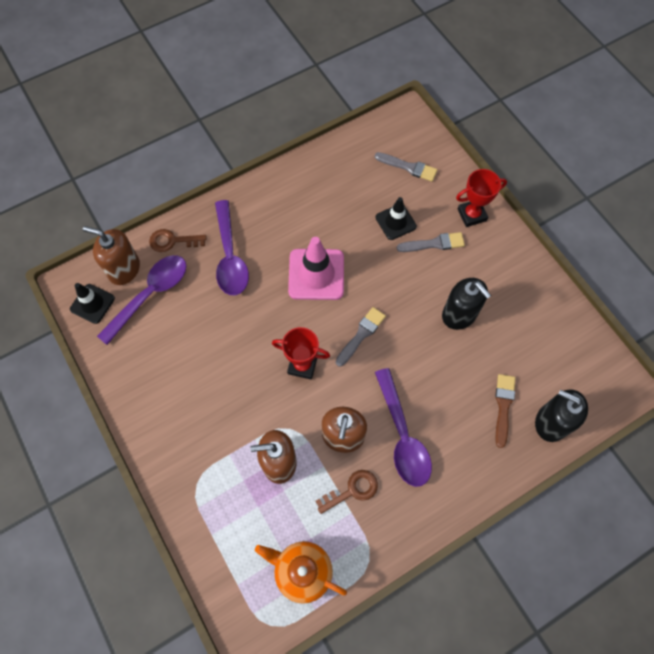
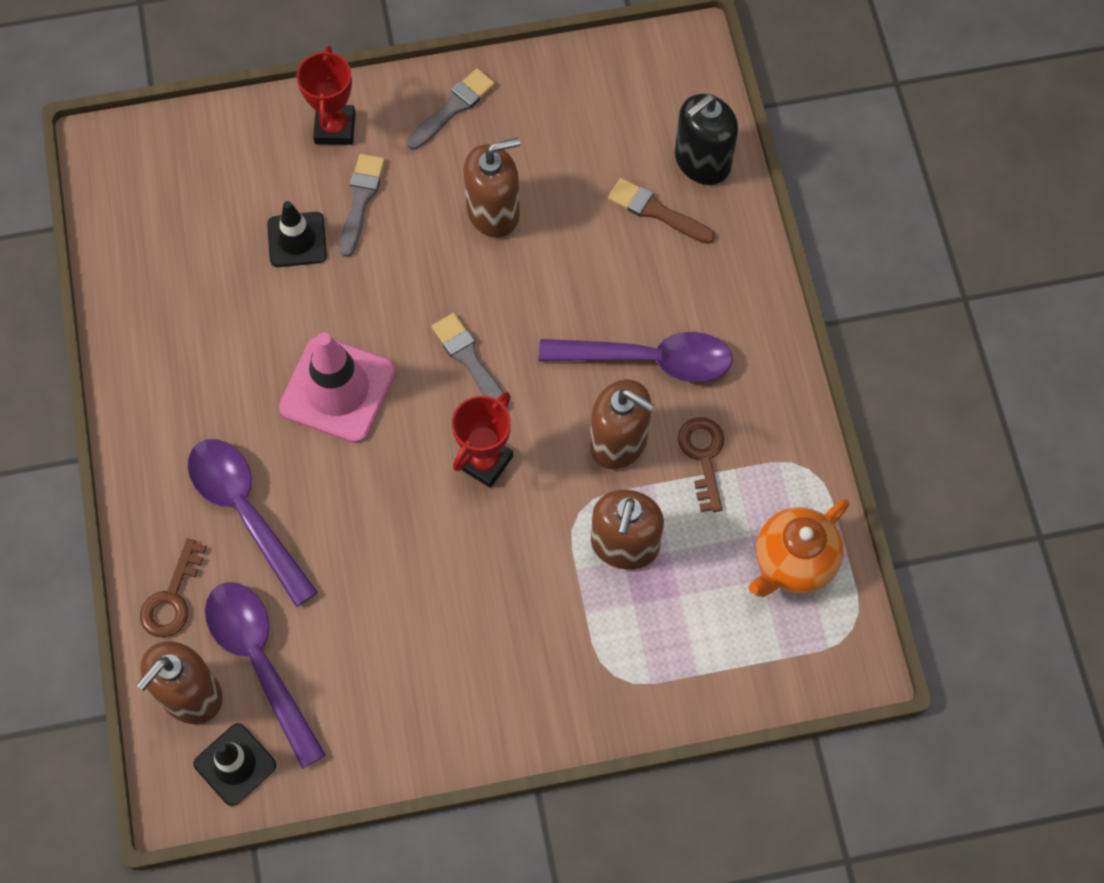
camera: 70 degrees left, 0 degrees up
(230, 257) = (245, 512): purple spoon -> purple spoon turned 135 degrees counterclockwise
(408, 167) = (205, 183): grey brush -> grey brush (453, 108)
(459, 314) = (493, 212): black soap dispenser -> brown soap dispenser

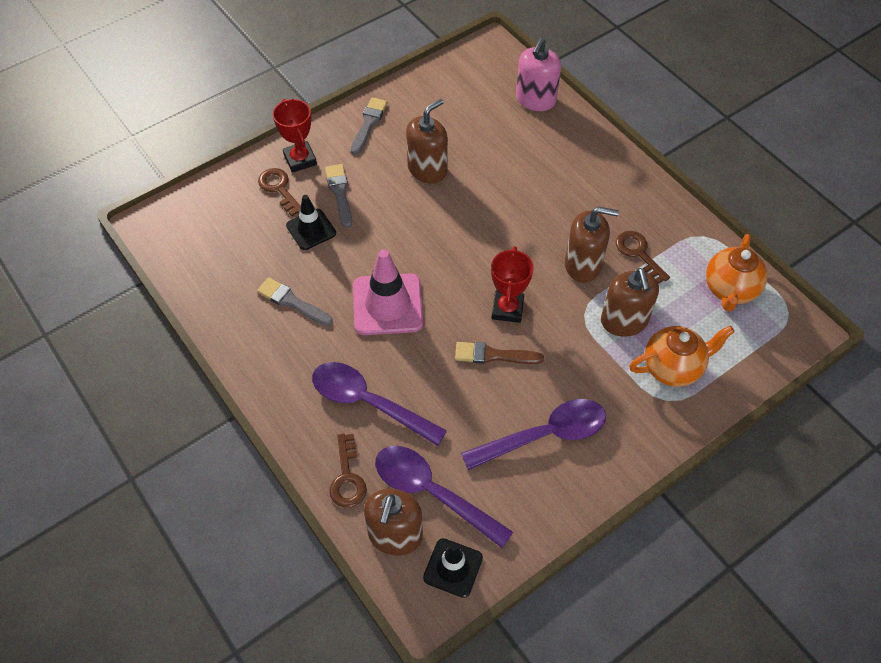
camera: 25 degrees left, 10 degrees down
(286, 162) = (279, 189): none -> brown key
(469, 359) = (462, 255): grey brush -> grey brush (292, 302)
(649, 360) = (572, 213): purple spoon -> purple spoon (544, 435)
(649, 636) = (673, 367): none -> orange teapot
(656, 211) = (525, 134): brown brush -> brown brush (493, 355)
(702, 161) = (535, 100): black soap dispenser -> pink soap dispenser

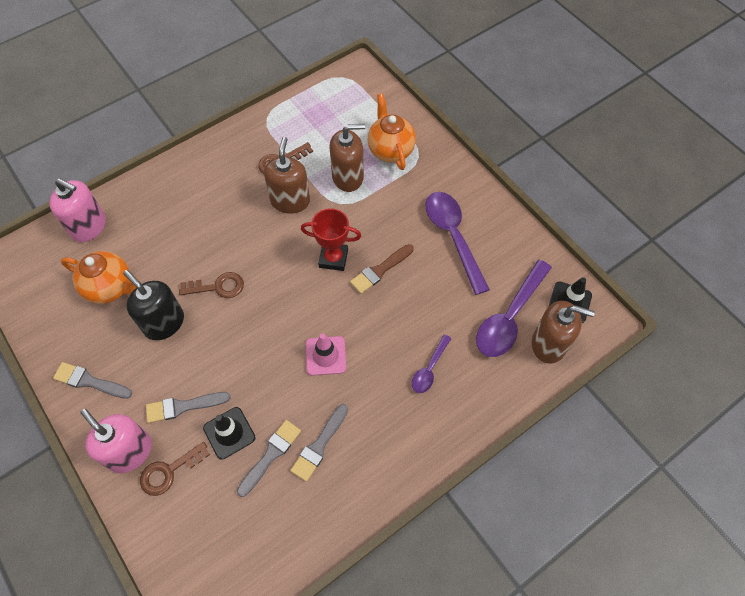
camera: 90 degrees left, 5 degrees up
(286, 263) = (271, 455): none -> grey brush
(300, 159) = (130, 451): red trophy -> pink soap dispenser
(347, 478) = (502, 383): brown key -> brown key (218, 287)
(368, 402) = (429, 369): purple spoon -> purple spoon, size x0.53
(387, 304) = (325, 356): pink traffic cone -> pink traffic cone, size x0.62
(427, 169) = (164, 323): brown soap dispenser -> black soap dispenser
(493, 355) = (380, 270): brown brush -> brown brush turned 45 degrees clockwise
(730, 290) = (320, 108): orange teapot -> orange teapot (110, 287)

